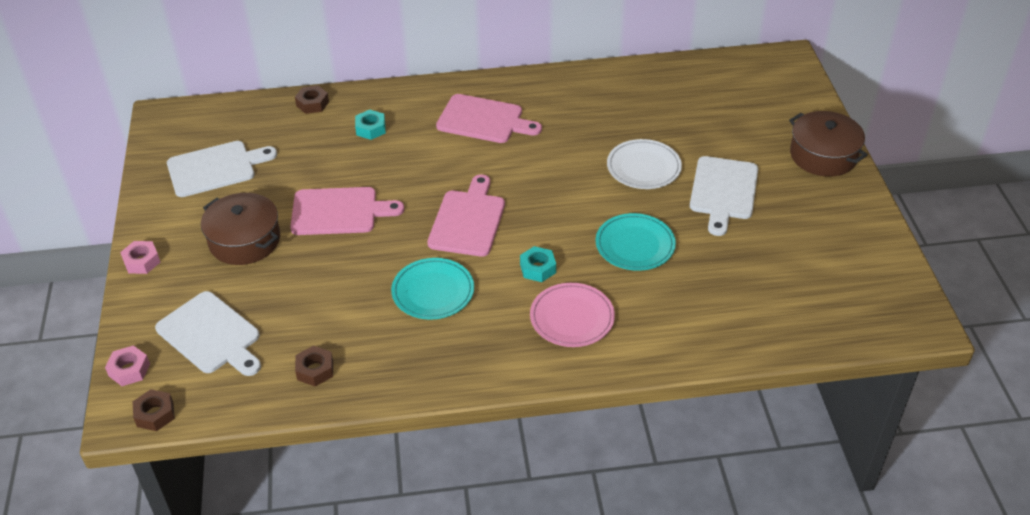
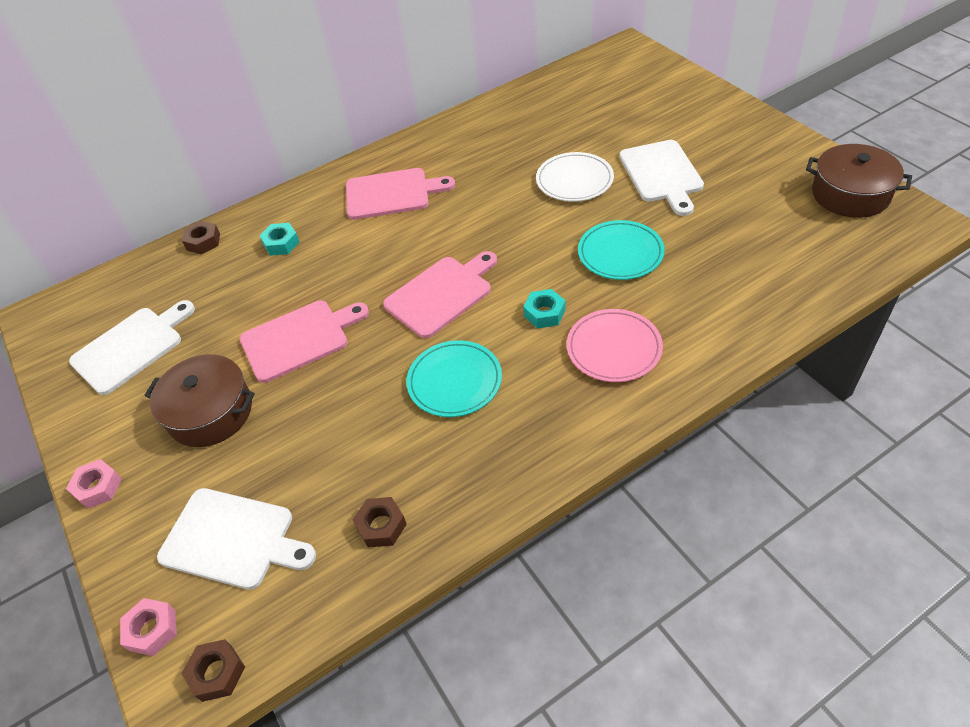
camera: 20 degrees left, 5 degrees up
(468, 220) = (441, 294): pink cutting board -> pink cutting board turned 60 degrees clockwise
(823, 155) = (721, 112): brown pot -> brown pot (850, 194)

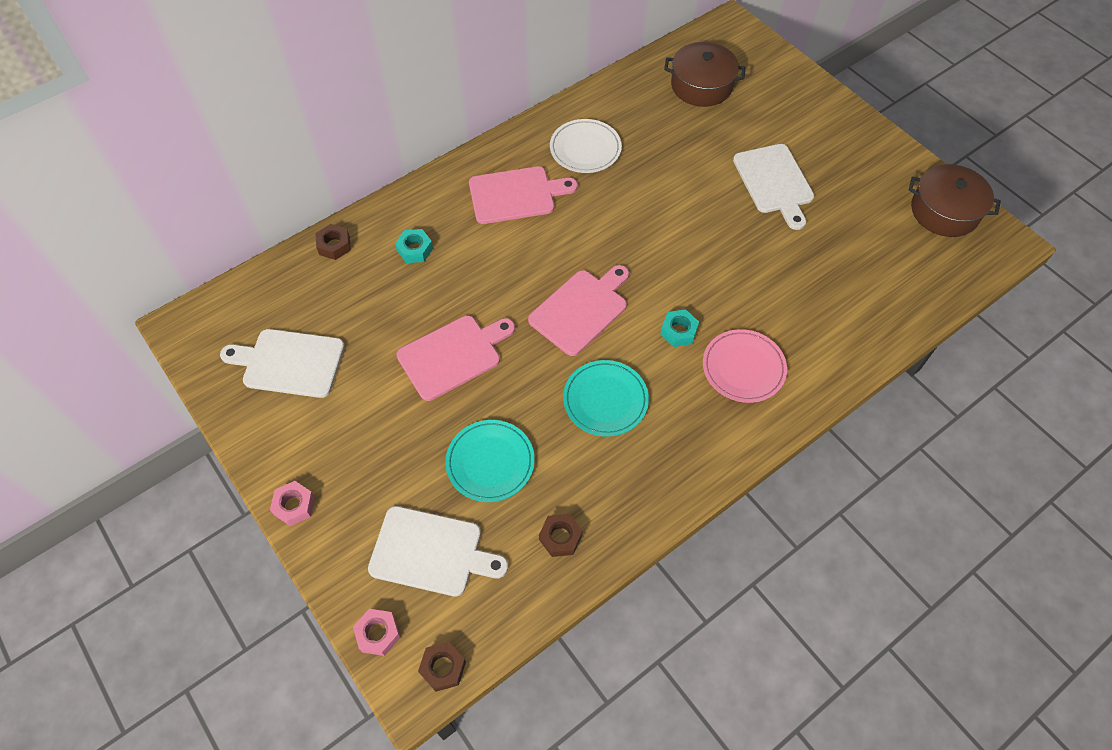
camera: 10 degrees left, 10 degrees up
(131, 347) = (289, 363): white cutting board -> white cutting board turned 120 degrees counterclockwise
(210, 412) = (383, 431): brown pot -> brown pot (701, 85)
(574, 180) = (692, 186): white plate -> white plate (585, 149)
(620, 253) = (742, 269): turquoise plate -> turquoise plate (490, 462)

